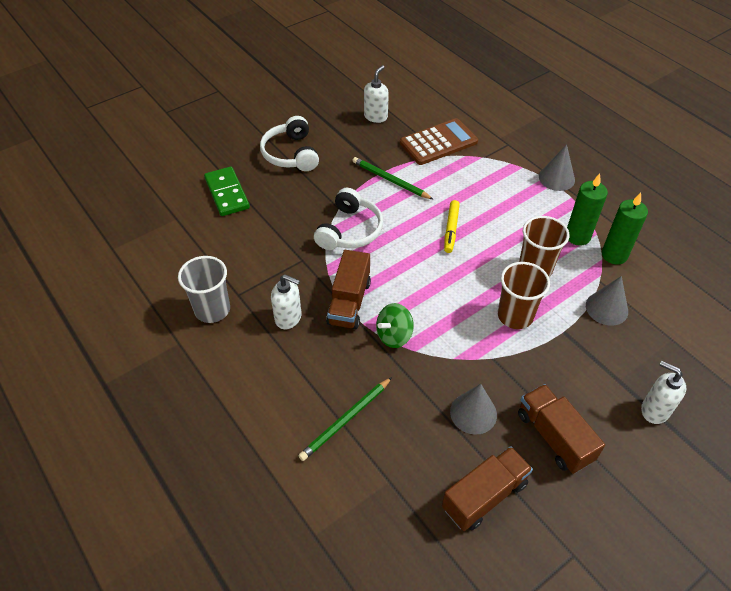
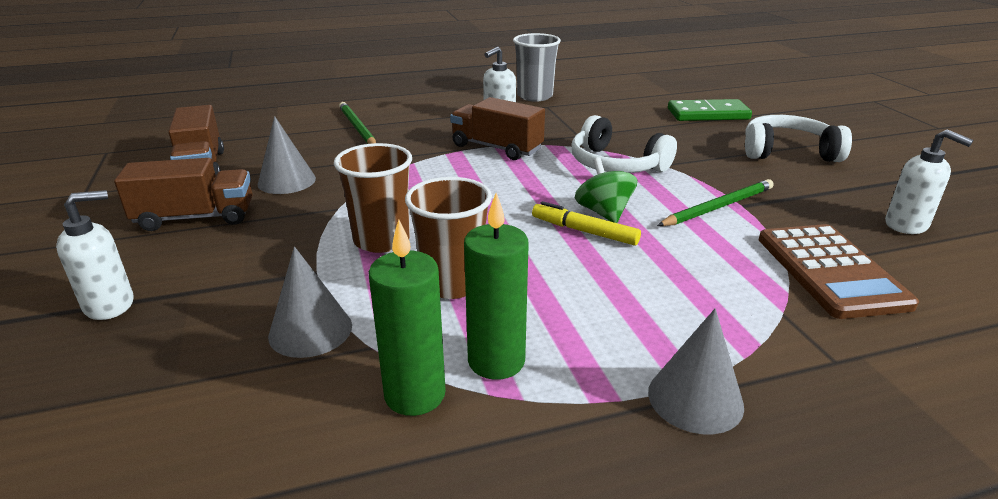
camera: 110 degrees right, 20 degrees down
(394, 335) = (429, 161): green spinning top -> green spinning top (604, 213)

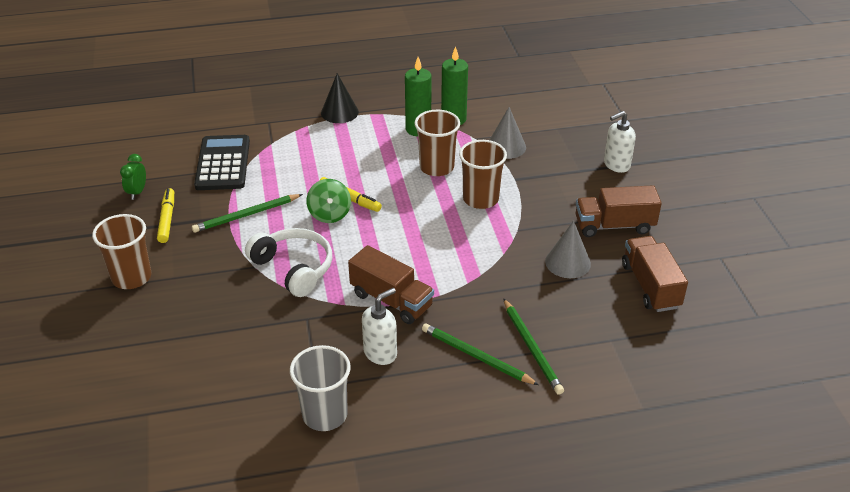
camera: 175 degrees left, 10 degrees up
(410, 122) = (476, 357): none -> green pencil
(695, 398) = (339, 112): grey cone -> black cone
(708, 114) = (147, 353): green domino -> none
(788, 152) = (131, 277): white headphones -> brown cup
(819, 198) = (167, 219): none -> yellow marker
(830, 271) = (223, 163): brown calculator -> black calculator
(906, 225) = (137, 192): white soap dispenser -> green clock

